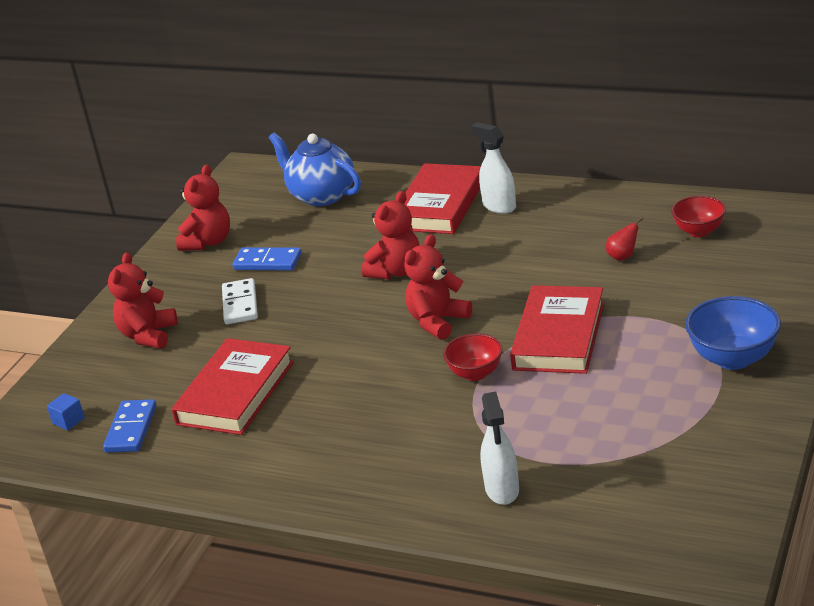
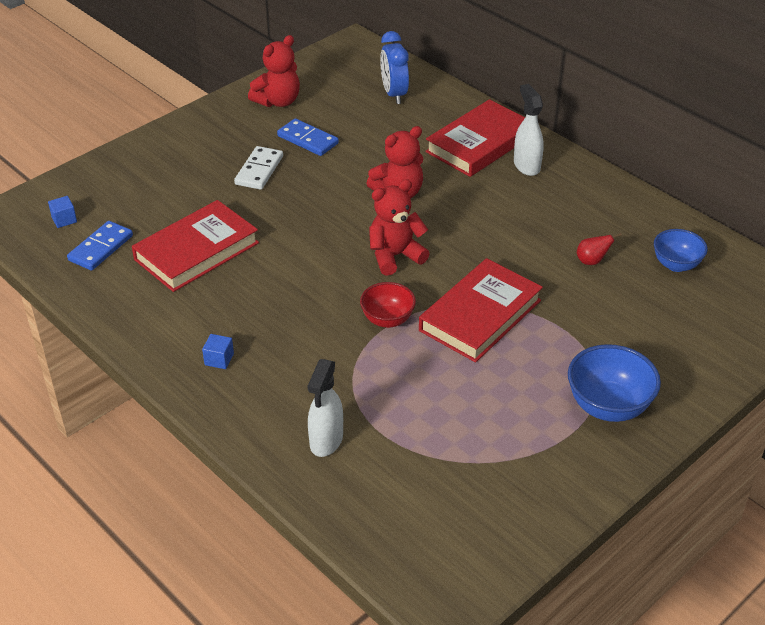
camera: 20 degrees right, 10 degrees up
(148, 335) = (173, 168): red teddy bear -> none
(321, 195) = (394, 94): blue teapot -> blue clock
(339, 470) = (219, 359): none -> blue cube
(699, 231) = (676, 265): red bowl -> blue bowl

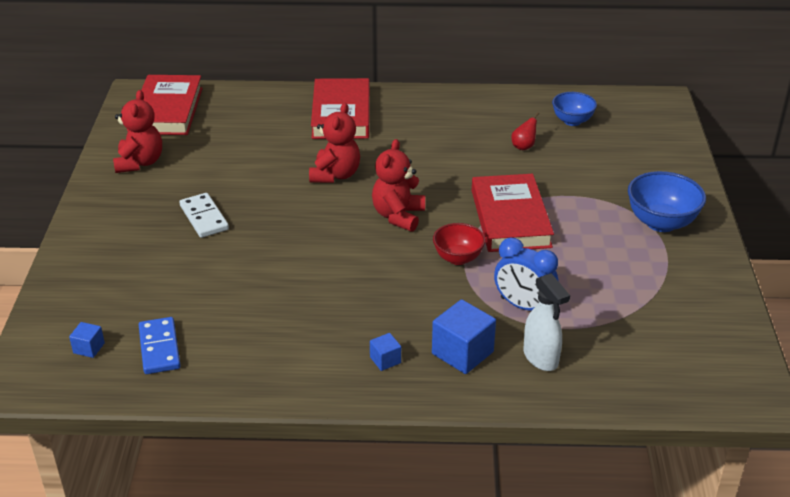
camera: 45 degrees left, 5 degrees down
(196, 251) = (246, 301): red book -> red book (167, 110)
(277, 394) = (462, 353): none -> blue cube
(308, 140) = (209, 176): blue domino -> none
(394, 94) = (227, 113): blue clock -> blue clock (523, 306)
(526, 165) = (394, 112): white spray bottle -> none

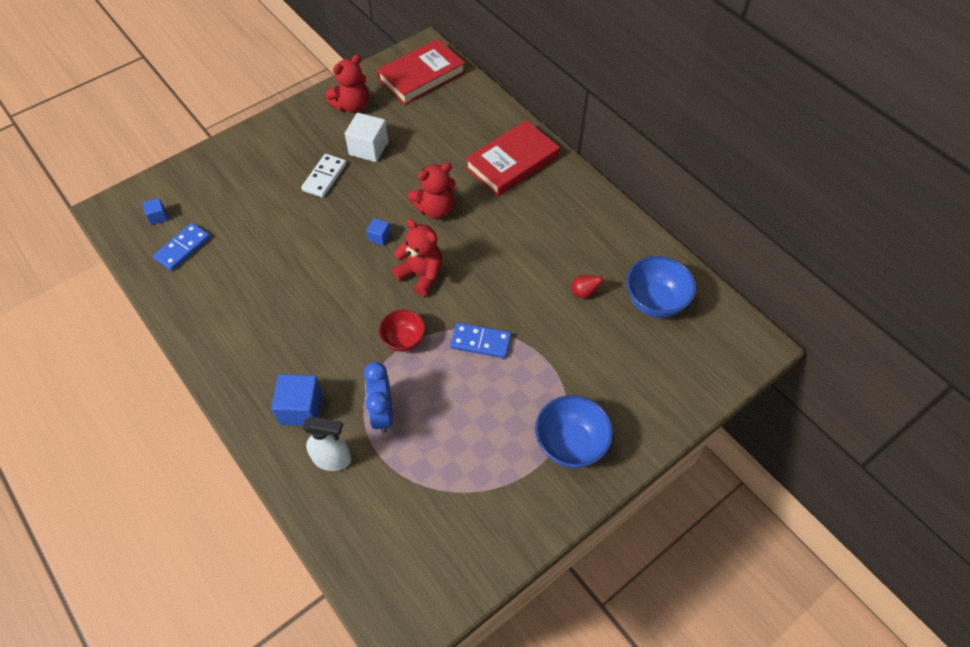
camera: 50 degrees right, 20 degrees up
(208, 177) = (368, 148): none -> white cube
(385, 360) = (260, 369): blue cube -> blue cube (379, 237)
(398, 216) = (421, 275): red teddy bear -> red teddy bear turned 60 degrees clockwise
(510, 218) = (481, 342): red book -> blue domino
(541, 358) = (332, 459): white spray bottle -> white spray bottle turned 105 degrees counterclockwise
(572, 121) = (655, 302): blue bowl -> blue bowl, size x1.52

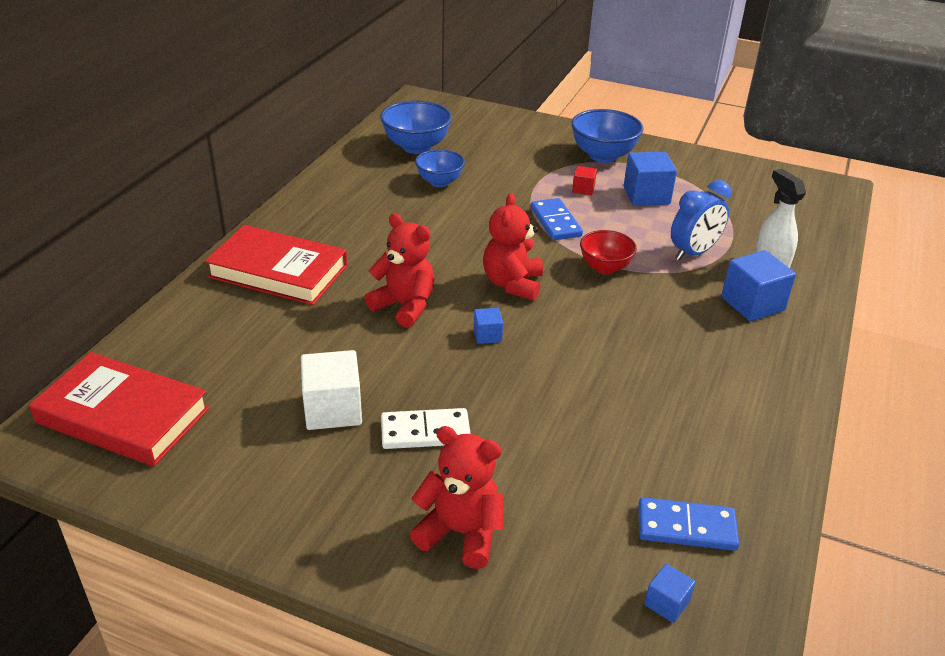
camera: 120 degrees left, 20 degrees down
(352, 106) = (242, 471): red teddy bear -> red teddy bear (461, 533)
(482, 435) = (646, 195): none -> blue cube
(519, 391) = (583, 189): none -> red cube
(584, 293) = (439, 182): red pear -> blue bowl

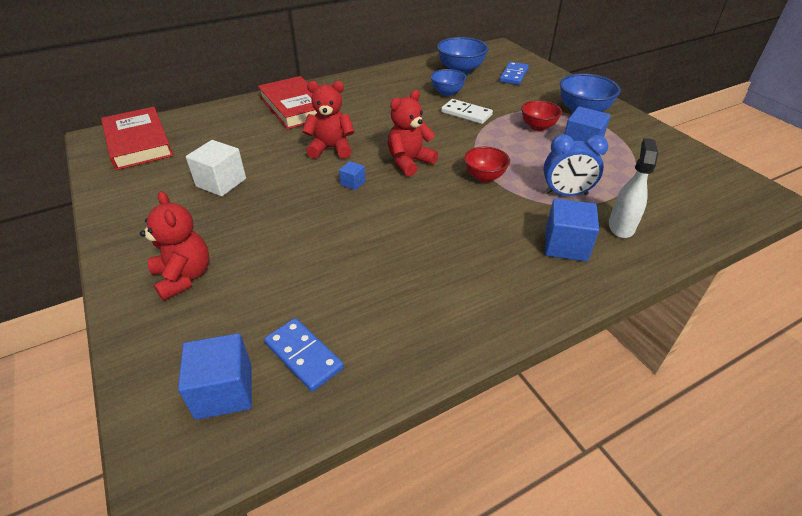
camera: 40 degrees right, 5 degrees up
(404, 306) = (331, 149): red teddy bear -> red teddy bear turned 75 degrees counterclockwise
(425, 432) = (245, 216): white domino -> white domino (466, 113)
(555, 222) = (489, 139): blue domino -> blue domino (513, 75)
(583, 189) = (538, 127): red cube -> red bowl
(666, 603) = (224, 391): blue cube -> blue cube, size x1.93

